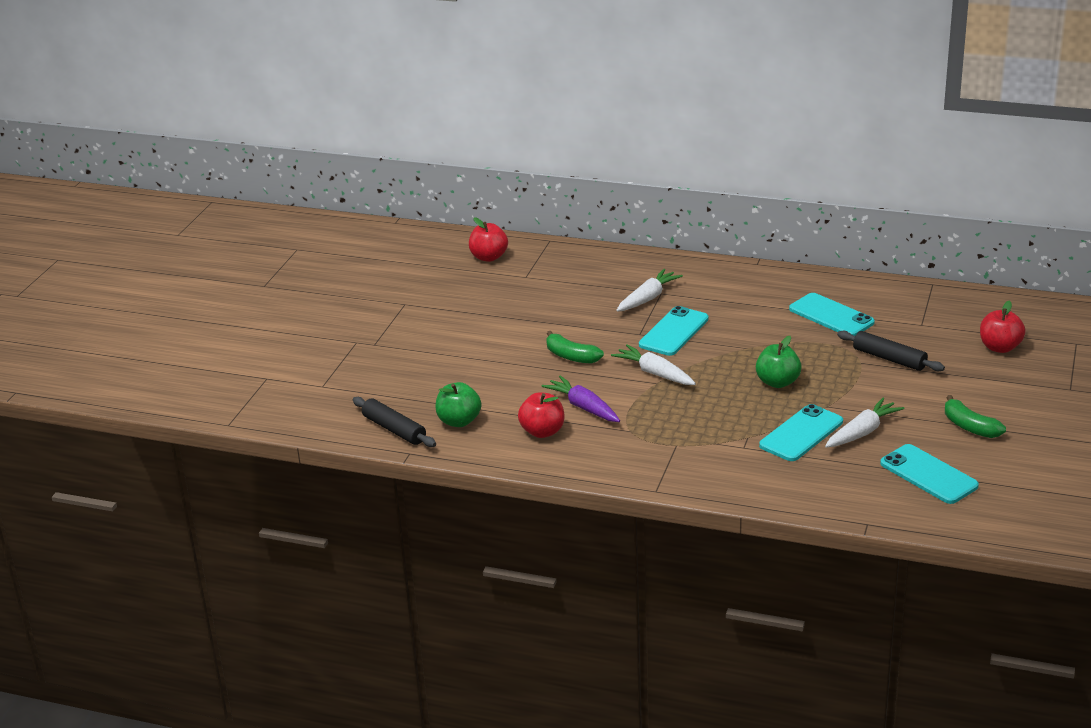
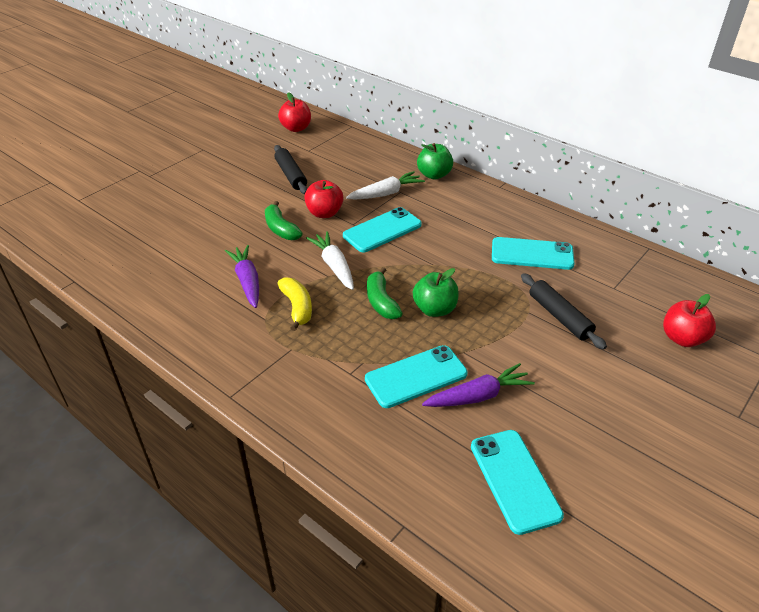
camera: 20 degrees right, 10 degrees up
(394, 429) = (86, 255): black rolling pin -> black rolling pin (291, 175)
(459, 421) = (140, 263): green apple -> green apple (434, 175)
(542, 432) = (193, 295): red apple -> red apple (324, 213)
(652, 414) = (297, 307): none -> yellow banana
(831, 316) = (532, 254): turquoise phone -> turquoise phone turned 60 degrees counterclockwise
(862, 432) = (478, 396): white carrot -> purple carrot
(969, 427) = (597, 429): green banana -> green banana (381, 301)

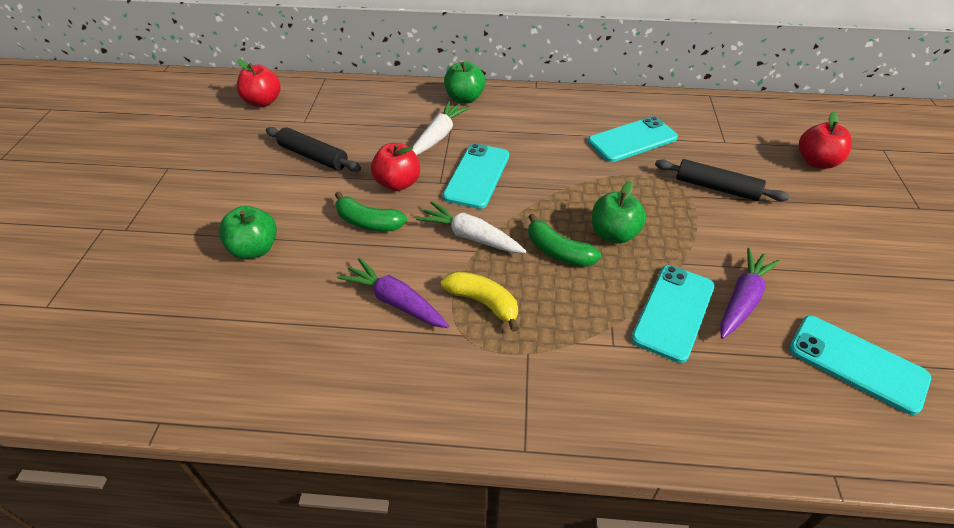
camera: 35 degrees left, 5 degrees up
(202, 216) = (254, 249): none -> green apple

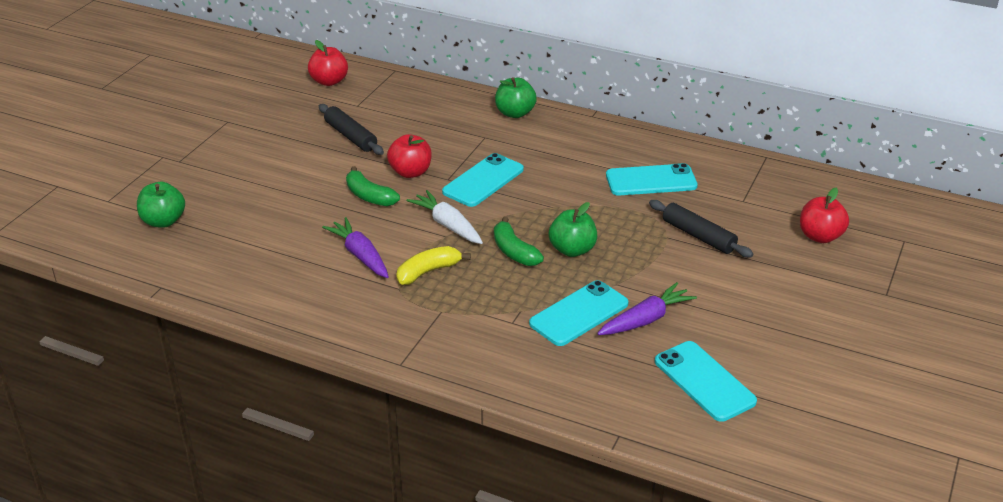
camera: 20 degrees right, 10 degrees down
(254, 249) = (270, 196): green apple -> green apple (163, 221)
(438, 136) = (470, 141): white carrot -> none
(483, 302) = (428, 272): yellow banana -> yellow banana turned 90 degrees counterclockwise

